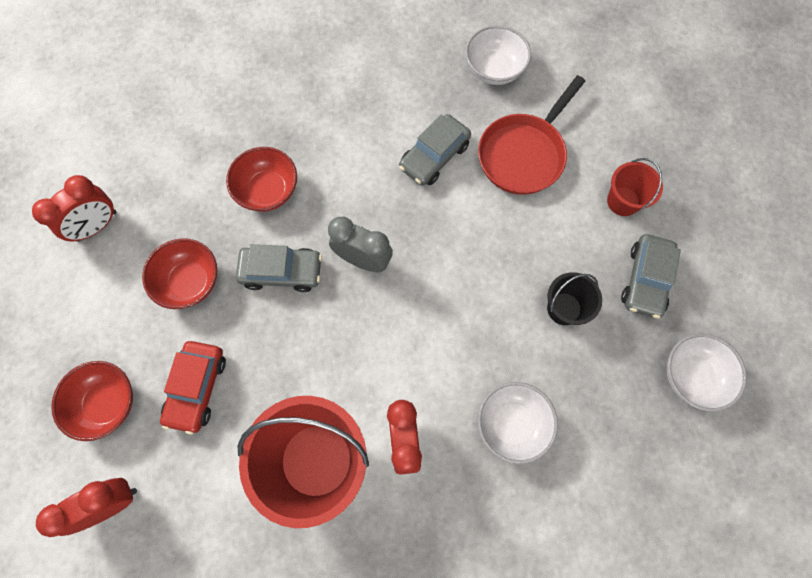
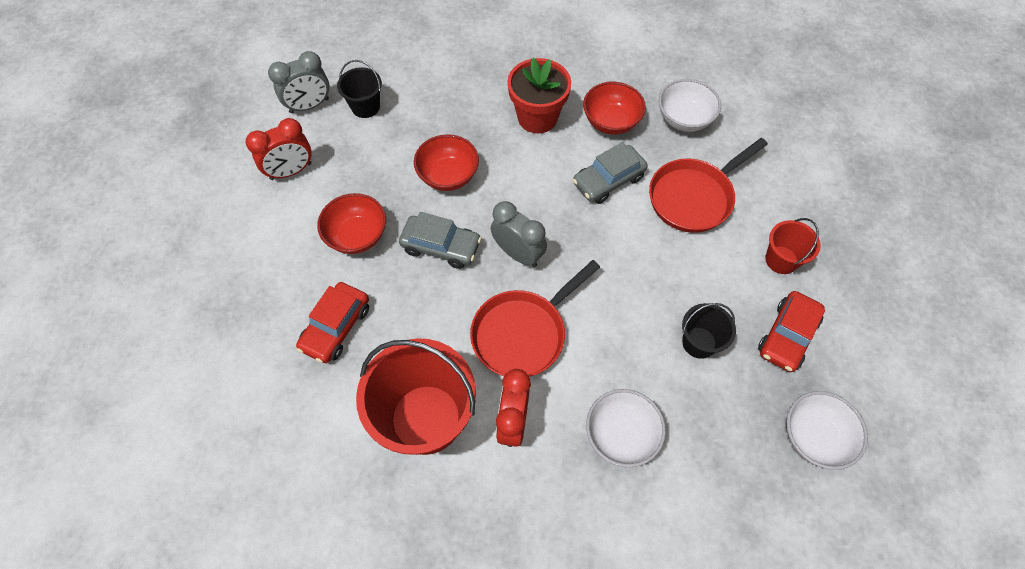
camera: 15 degrees right, 10 degrees down
(94, 145) = (309, 106): none -> grey clock
(107, 403) = (254, 320): red bowl -> red bowl (611, 122)
(112, 503) = (231, 407): red clock -> none
(157, 132) = (365, 107): none -> black bucket
(344, 102) = (537, 117): none -> red flower pot
(390, 344) = (523, 333): none -> red pan
(645, 280) = (787, 336): grey car -> red car

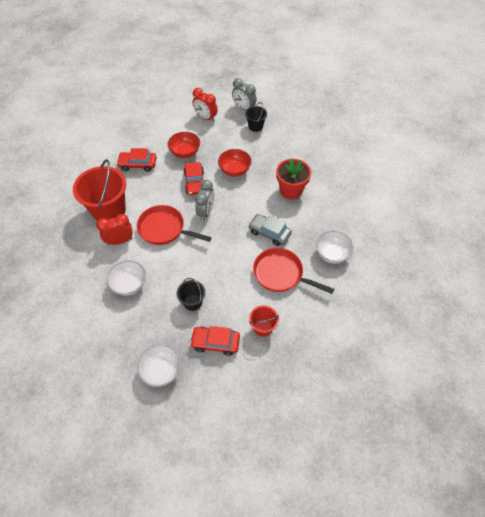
camera: 65 degrees right, 5 degrees down
(441, 246) = (195, 182): grey car -> red car
(611, 122) = (308, 221): red bowl -> none

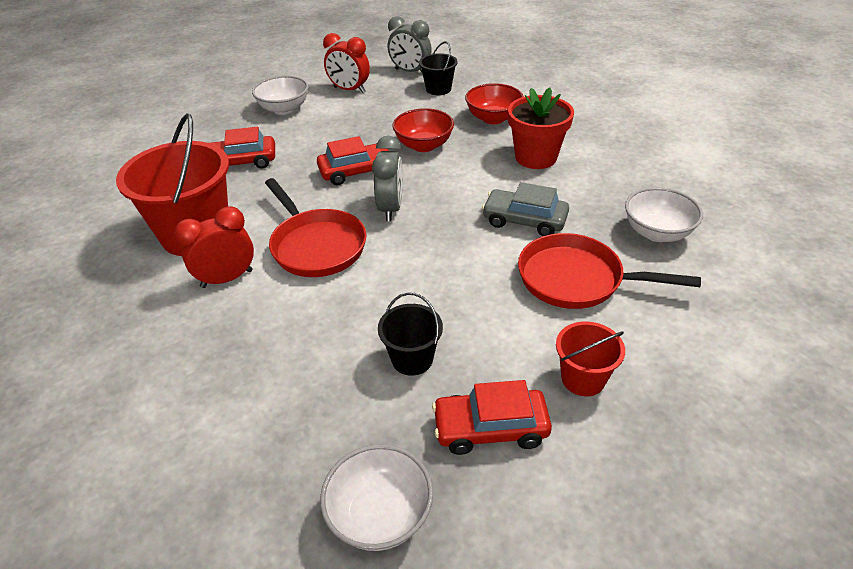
camera: 10 degrees left, 15 degrees down
(129, 284) = (262, 350): white bowl -> white bowl (284, 109)
(164, 229) = (316, 246): red pan -> red pan turned 135 degrees counterclockwise
(185, 152) = (326, 135): red bowl -> red bowl (493, 118)
(195, 182) = (356, 171): red car -> red car turned 90 degrees counterclockwise

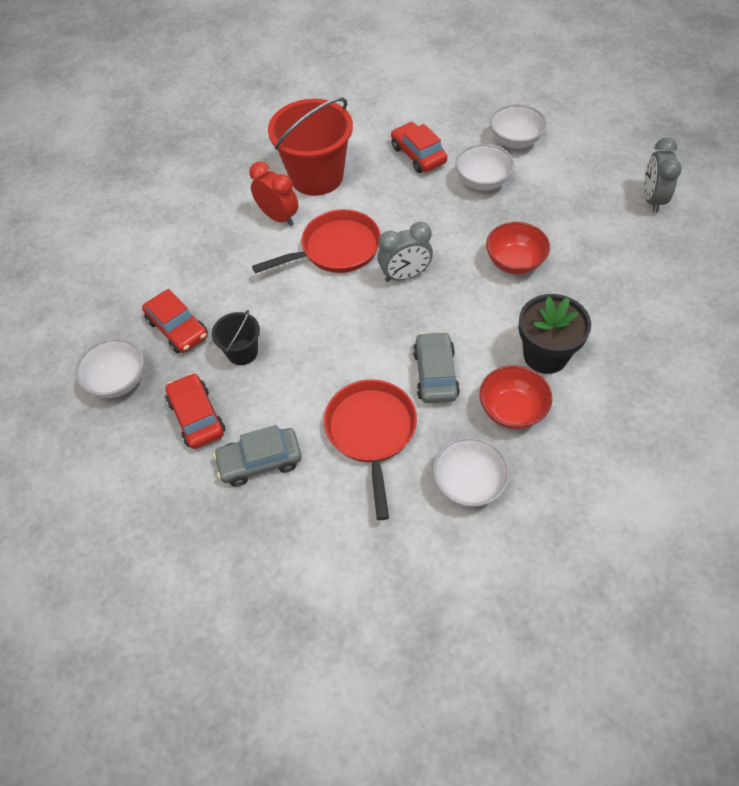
camera: 70 degrees right, 15 degrees up
(314, 137) = (482, 181): none -> white bowl
(316, 246) = (336, 249): red pan -> red pan turned 150 degrees counterclockwise
(349, 90) = (580, 169): red clock -> none
(356, 171) = (445, 231): red car -> red car (178, 328)
(438, 89) = (631, 235): black bucket -> none
(493, 118) = (600, 299): red bowl -> red bowl (512, 410)
(536, 157) = (545, 355): red flower pot -> black flower pot
(583, 379) = (260, 461): red bucket -> grey car

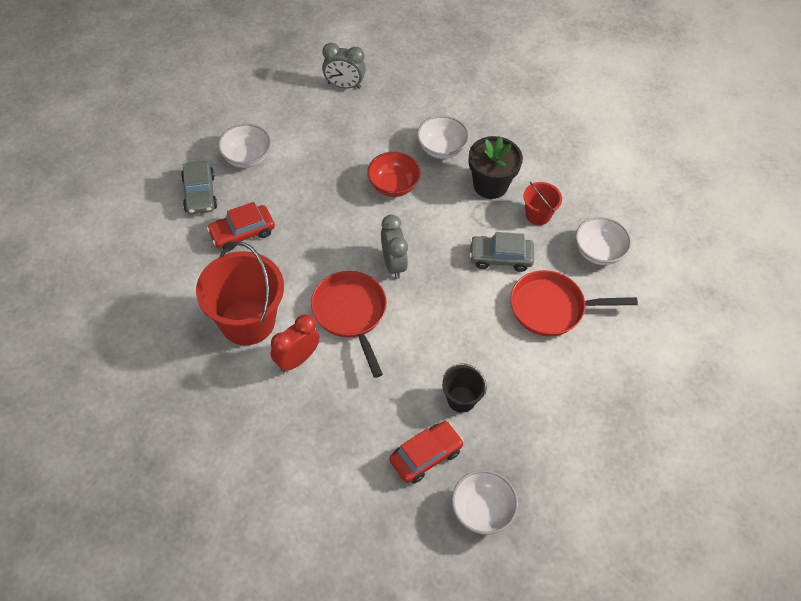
camera: 90 degrees left, 0 degrees up
(197, 417) = (528, 439): red car -> none
(260, 461) = (574, 390): grey car -> grey car (200, 193)
(482, 181) = (293, 190): white bowl -> white bowl (441, 148)
(512, 410) = (538, 215): red bowl -> red bucket

